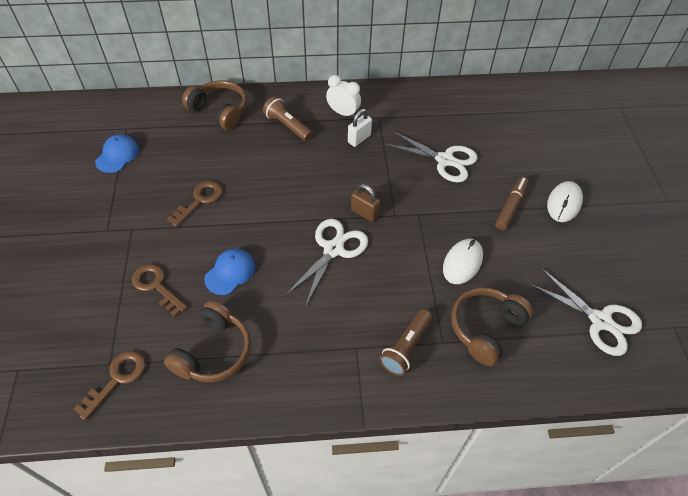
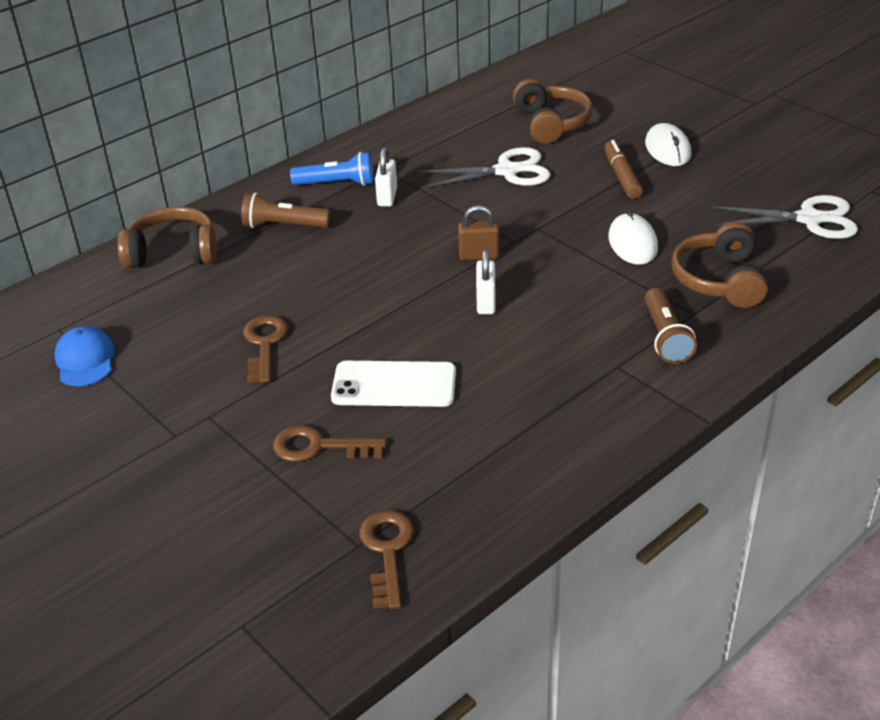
camera: 35 degrees left, 15 degrees down
(214, 351) = (469, 459): brown headphones -> brown headphones (551, 123)
(230, 272) = (394, 385): blue cap -> white phone
(333, 249) = (486, 302): white scissors -> white padlock
(343, 113) = (337, 184): white clock -> blue flashlight

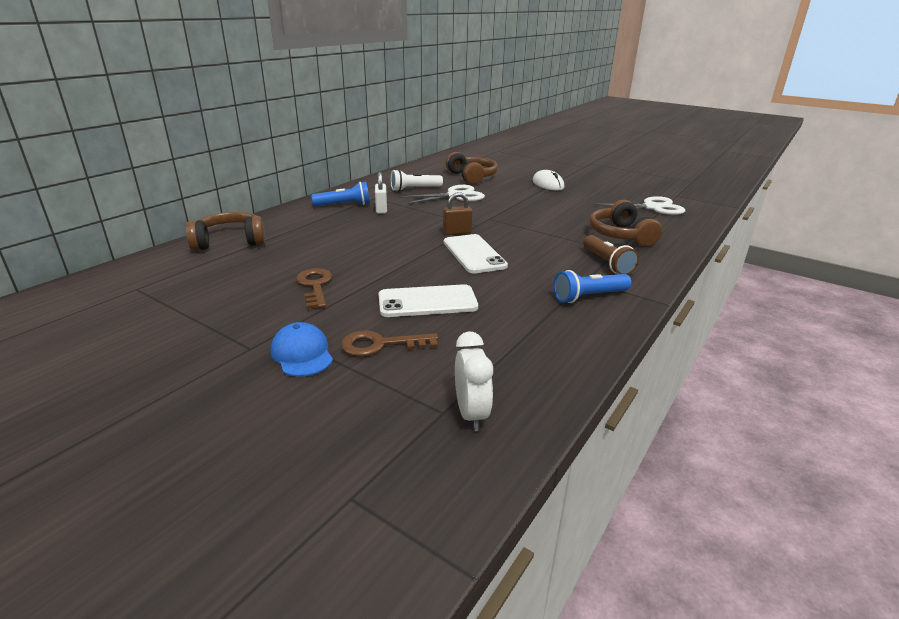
camera: 15 degrees left, 10 degrees down
(85, 360) = (161, 305): blue cap -> blue cap (302, 354)
(283, 226) = (312, 225): brown flashlight -> none
(387, 551) = (471, 414): brown key -> white clock
(450, 151) = (414, 189): none -> white flashlight
(486, 302) = (474, 254): white padlock -> white phone
(606, 397) = (589, 297): none -> blue flashlight
(621, 176) = (528, 195): brown marker -> none
(632, 243) = (554, 222): white mouse -> none

